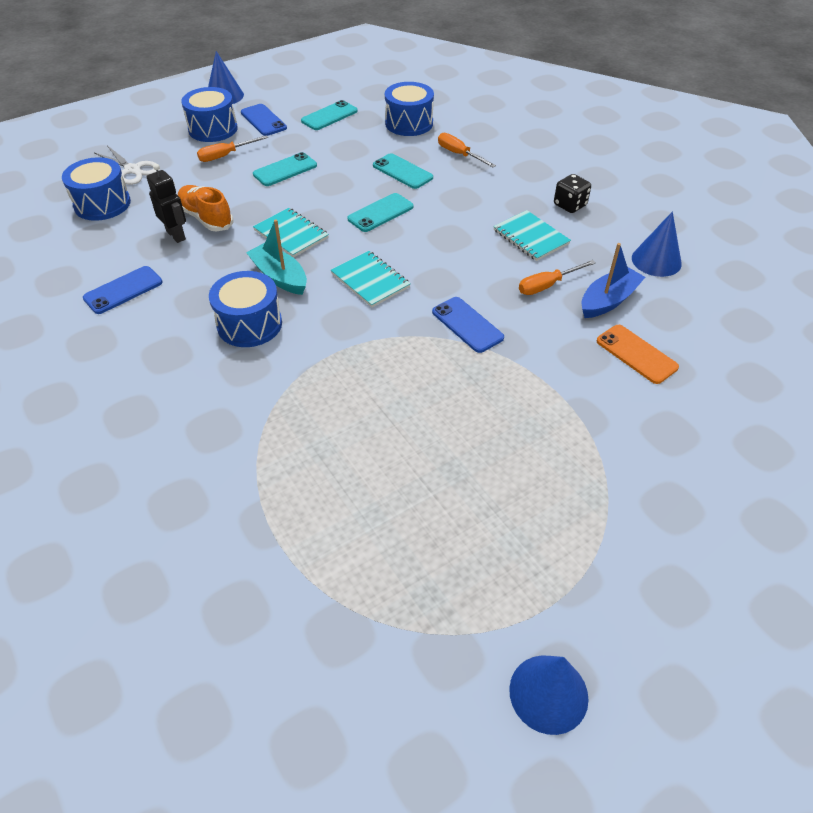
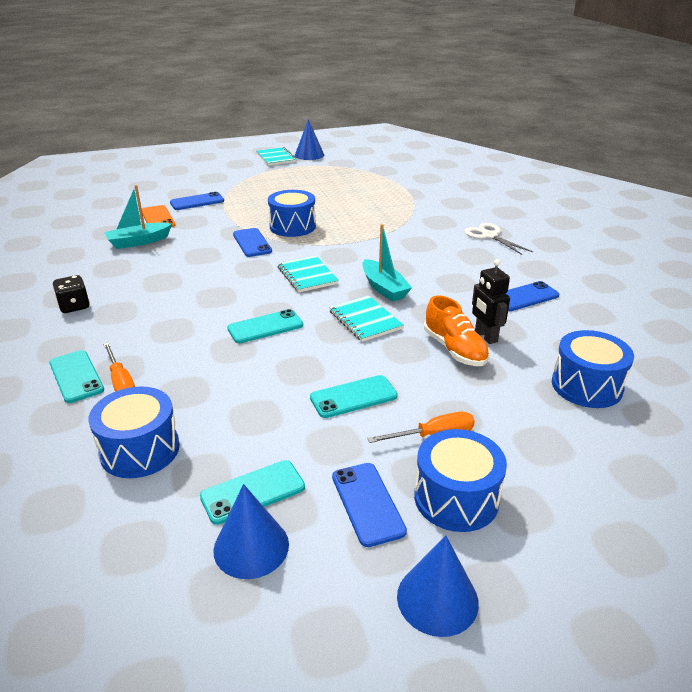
camera: 165 degrees left, 15 degrees down
(132, 170) = (567, 433): white scissors -> white scissors (489, 236)
(249, 324) = (413, 262): blue drum -> blue drum (292, 226)
(402, 172) = (209, 370): turquoise phone -> turquoise phone (76, 376)
(530, 237) = (144, 286): turquoise notebook -> turquoise notebook (276, 158)
(547, 285) = (171, 255): orange screwdriver -> none
(608, 301) = (138, 242): blue boat -> turquoise boat
(622, 410) = (197, 202): none -> blue phone
(656, 260) = (67, 258): blue cone -> blue cone (251, 547)

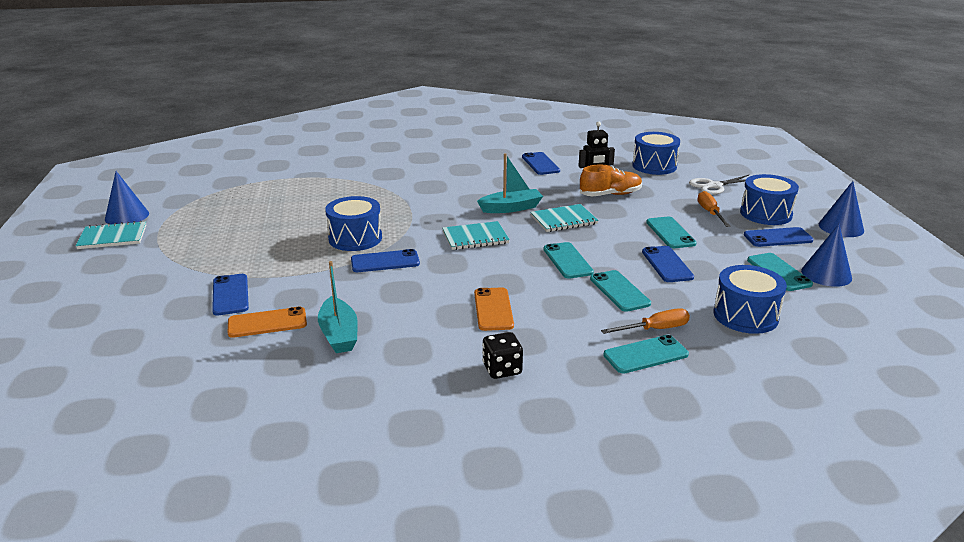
camera: 80 degrees left, 5 degrees down
(169, 295) = (493, 309): none -> orange phone
(200, 360) = (619, 291): none -> turquoise phone
(265, 392) = (667, 264): none -> blue phone
(489, 236) = (430, 159): white scissors -> white scissors (714, 186)

